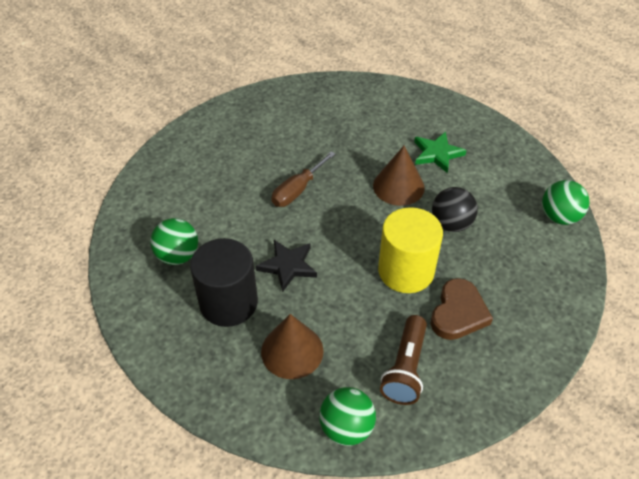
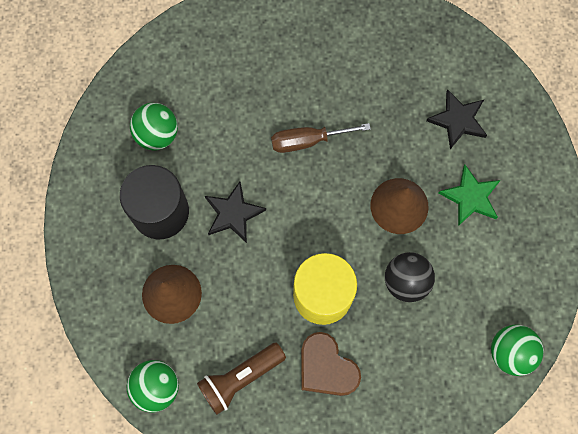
camera: 40 degrees right, 25 degrees up
(384, 122) = (458, 120): none -> black star
(458, 313) = (326, 367): brown heart -> brown heart turned 75 degrees clockwise

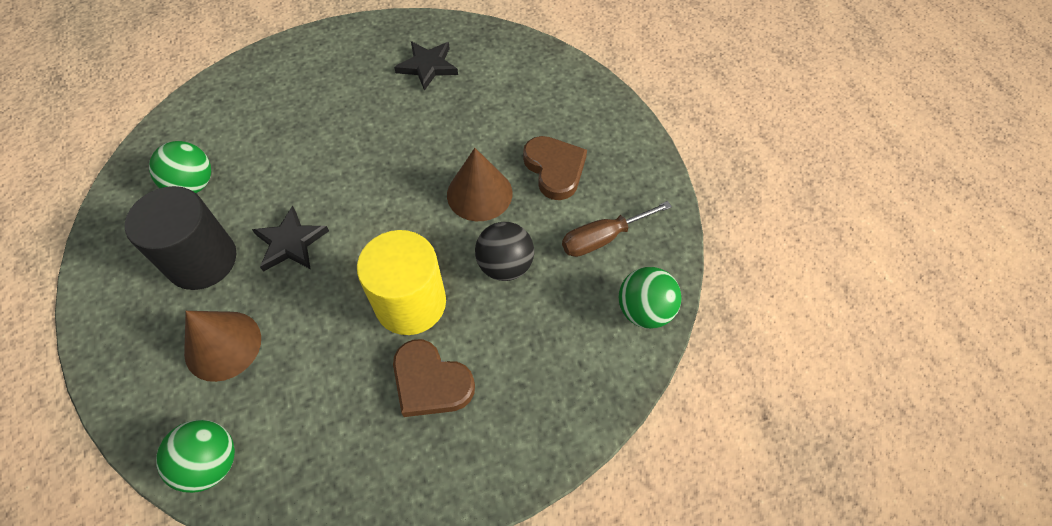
camera: 15 degrees left, 15 degrees down
(240, 378) = (322, 423): brown flashlight -> none
(307, 141) = (366, 155): brown screwdriver -> brown screwdriver (603, 238)
(458, 120) = (522, 105): black star -> black star (427, 66)
(470, 197) = (555, 169): green star -> brown heart

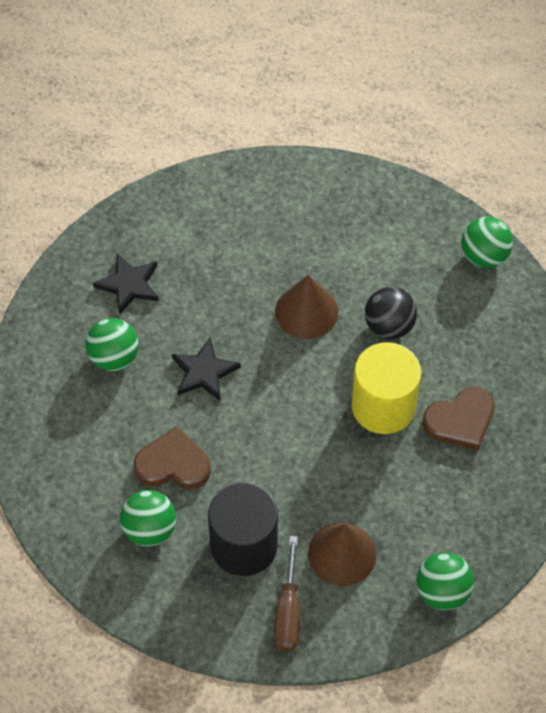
camera: 60 degrees left, 0 degrees up
(291, 242) = (268, 471): black star -> black star (204, 372)
(352, 88) = (114, 357): none -> green ball
(555, 169) = (316, 246): brown heart -> brown heart (173, 464)
(603, 238) = (405, 248): brown screwdriver -> brown screwdriver (288, 612)

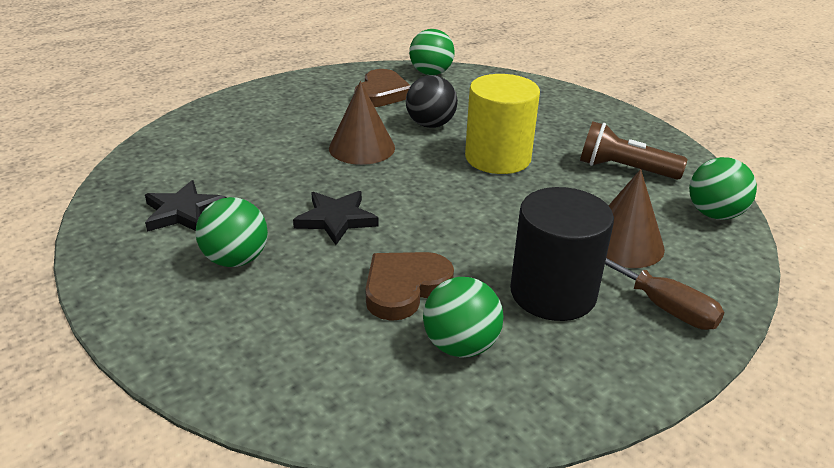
camera: 50 degrees left, 25 degrees down
(454, 499) = (624, 169): none -> brown flashlight
(460, 421) = (554, 136): brown heart -> brown heart (382, 93)

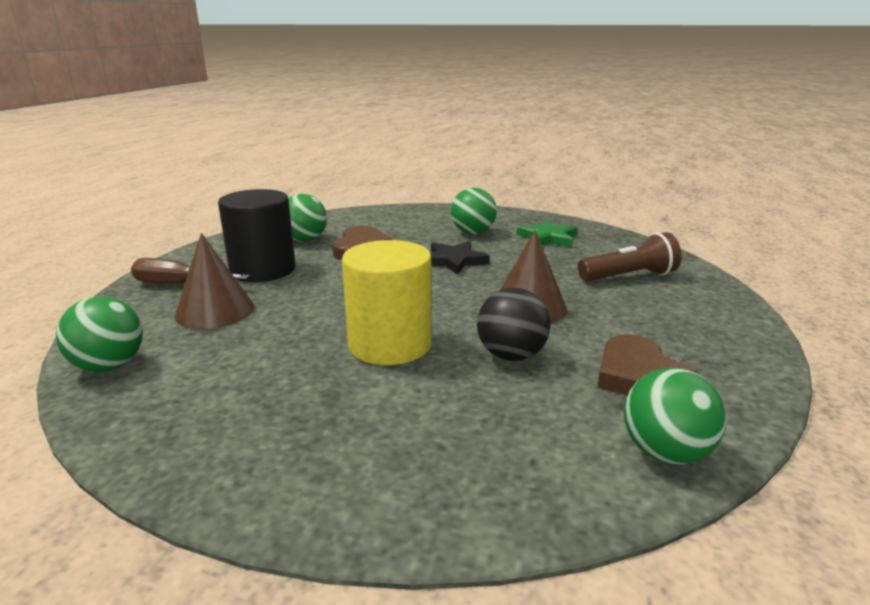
camera: 145 degrees right, 10 degrees down
(183, 212) = (548, 238): black star -> green star
(624, 169) = (228, 385): brown flashlight -> brown flashlight (629, 277)

